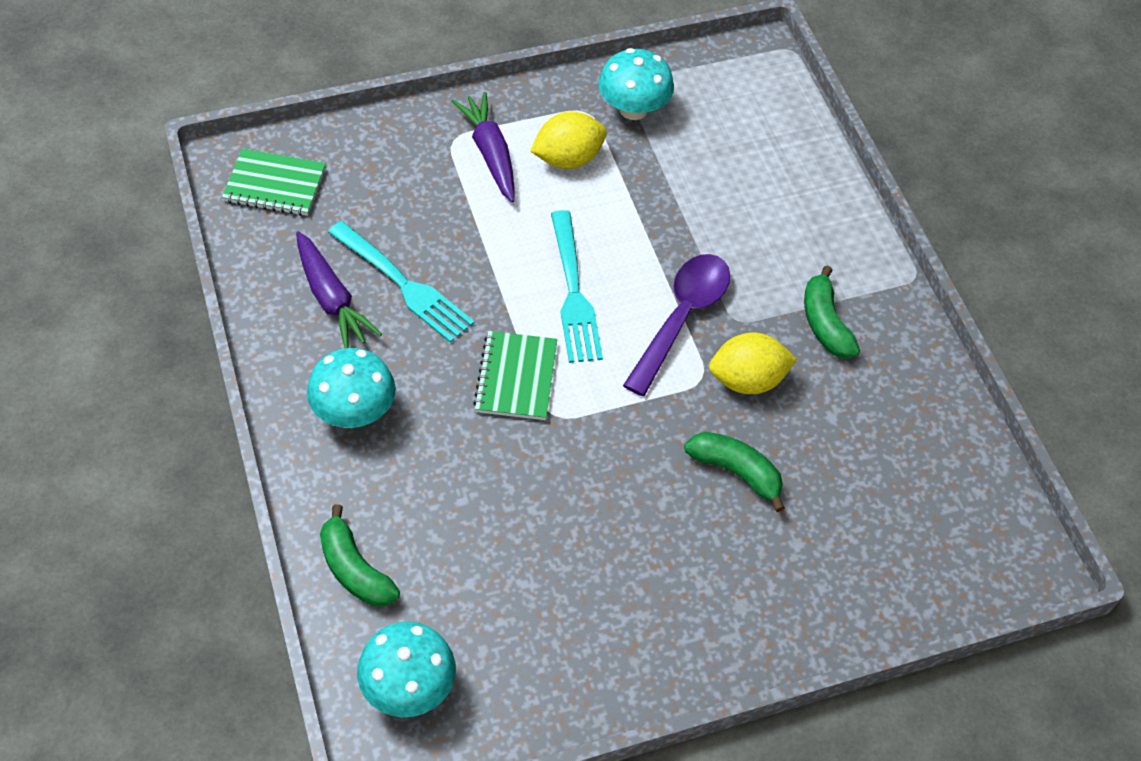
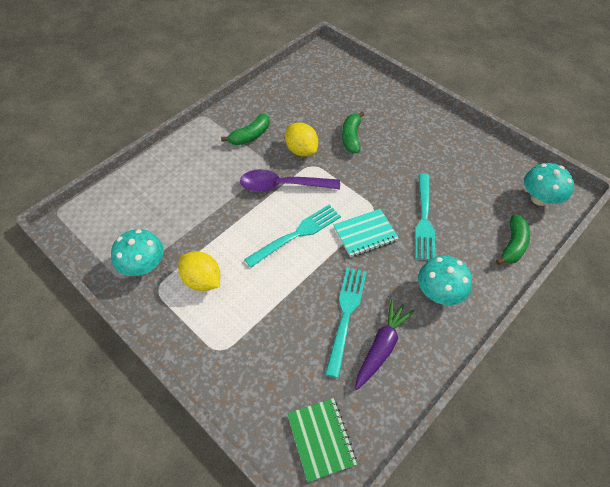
camera: 115 degrees left, 0 degrees up
(490, 154) = (220, 323): purple carrot -> none
(490, 474) = (424, 219): none -> turquoise fork
(516, 377) = (365, 234): green notebook -> turquoise notebook

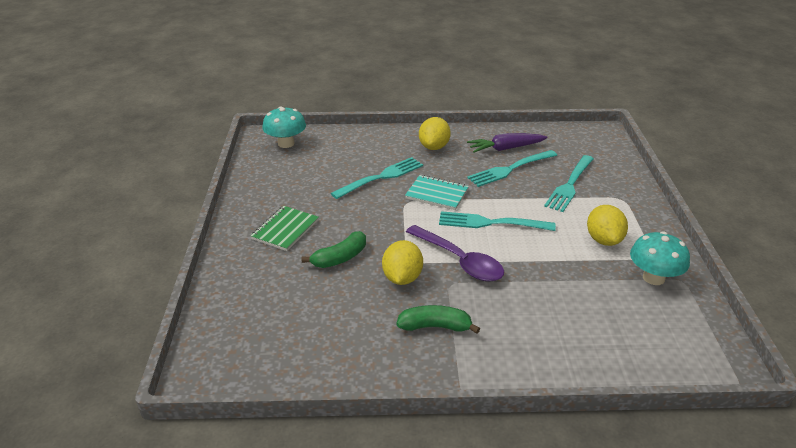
camera: 135 degrees left, 20 degrees down
(278, 335) = (570, 184): none -> turquoise fork
(321, 439) = (586, 141): green notebook -> green notebook (285, 230)
(439, 292) = (434, 147): turquoise mushroom -> yellow lemon
(513, 245) = (349, 138): green banana -> none

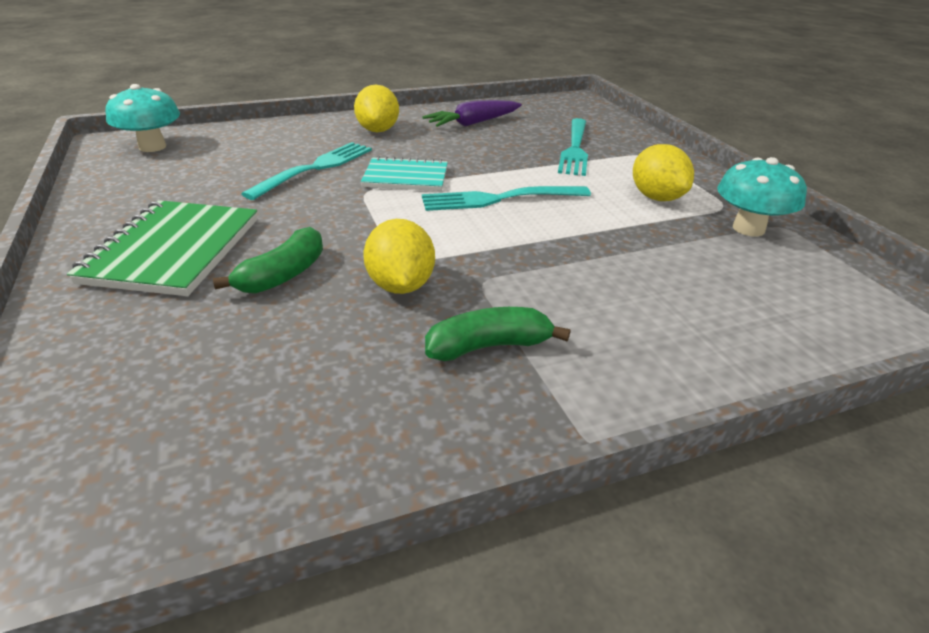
camera: 20 degrees left, 0 degrees up
(285, 230) = (173, 250): green notebook -> green notebook, size x1.53
(460, 261) = (480, 249): purple spoon -> none
(510, 169) = (491, 141): turquoise fork -> none

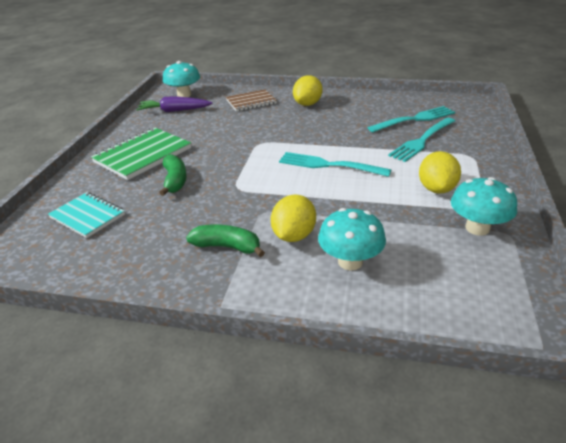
camera: 35 degrees right, 0 degrees up
(283, 275) = (175, 181): green banana -> green banana turned 75 degrees counterclockwise
(286, 140) = (251, 102): none -> brown notebook
(314, 169) = (247, 123): turquoise fork -> turquoise fork (414, 119)
(400, 285) = (220, 202): yellow lemon -> yellow lemon (294, 235)
(406, 177) = (290, 139): turquoise notebook -> turquoise notebook (88, 216)
(473, 123) = (373, 109): purple carrot -> purple carrot (174, 111)
(672, 309) = (350, 262): none -> turquoise mushroom

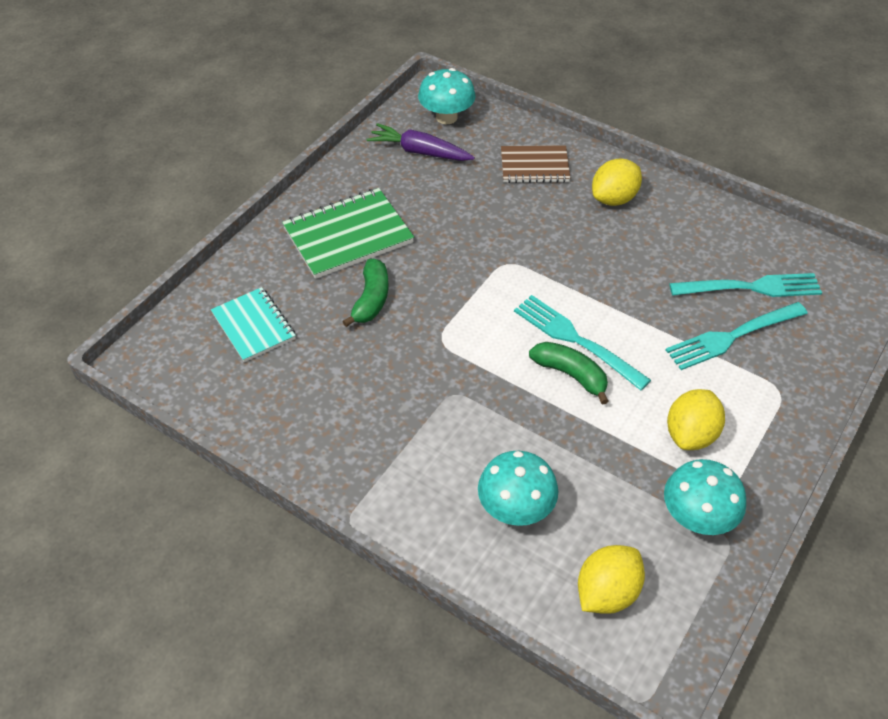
camera: 20 degrees right, 15 degrees up
(227, 247) = (390, 433): green banana -> green banana (570, 375)
(294, 235) = (472, 445): yellow lemon -> yellow lemon (606, 592)

